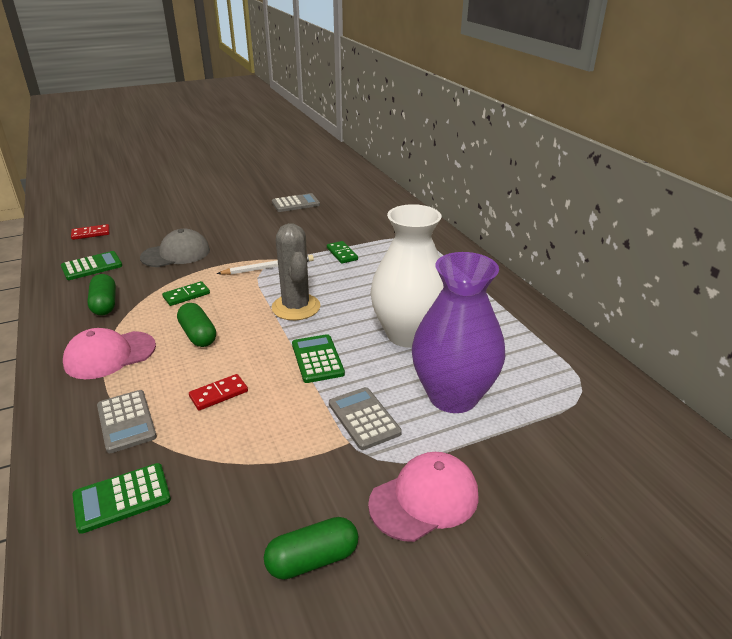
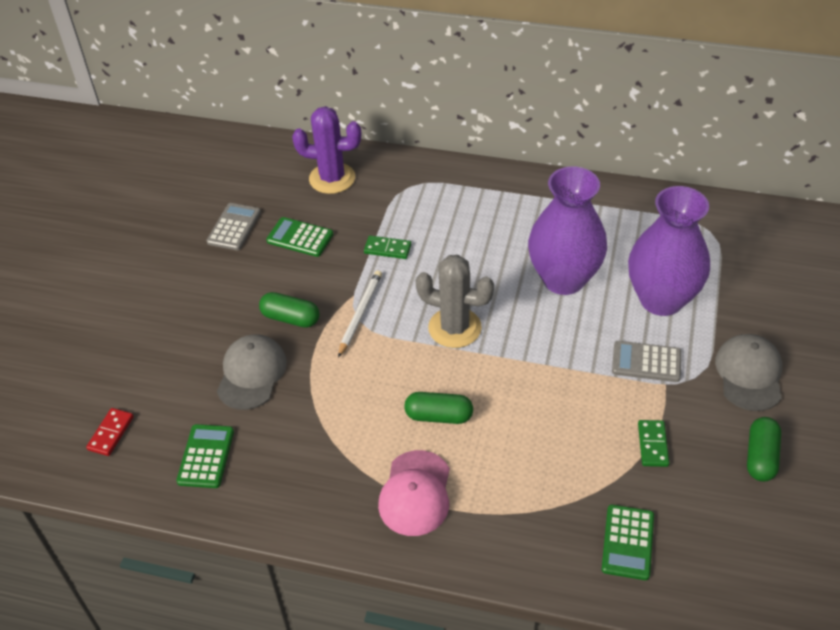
camera: 50 degrees left, 15 degrees up
(105, 304) = (309, 469): green capsule -> green capsule (290, 318)
(126, 421) = (532, 511): grey calculator -> none
(186, 295) = (354, 398): green domino -> green domino (652, 444)
(219, 394) = (544, 436): red domino -> none
(317, 359) = (548, 352): green calculator -> green calculator (300, 238)
(380, 213) = (332, 178): none -> purple cactus
(408, 334) = (563, 279): white vase -> purple vase
(424, 499) = (749, 374): pink cap -> grey cap

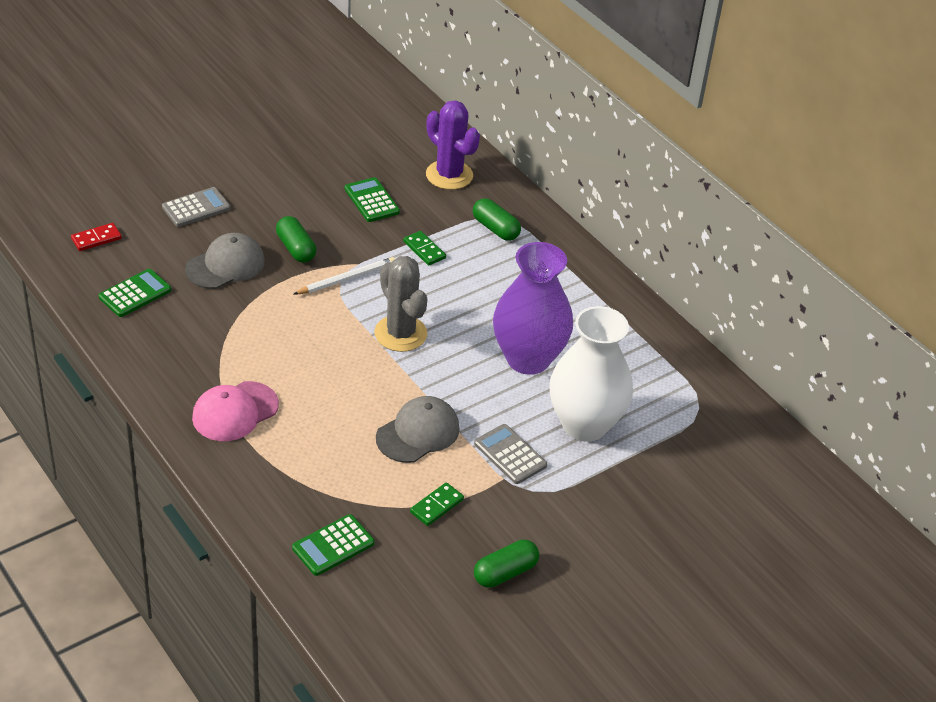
camera: 35 degrees right, 5 degrees down
(234, 227) = (335, 163): grey calculator -> grey calculator (196, 208)
(439, 416) = (313, 379): green capsule -> green capsule (495, 228)
(661, 299) = (584, 424): purple vase -> white vase
(749, 374) = (578, 519): grey cap -> grey cap (418, 433)

